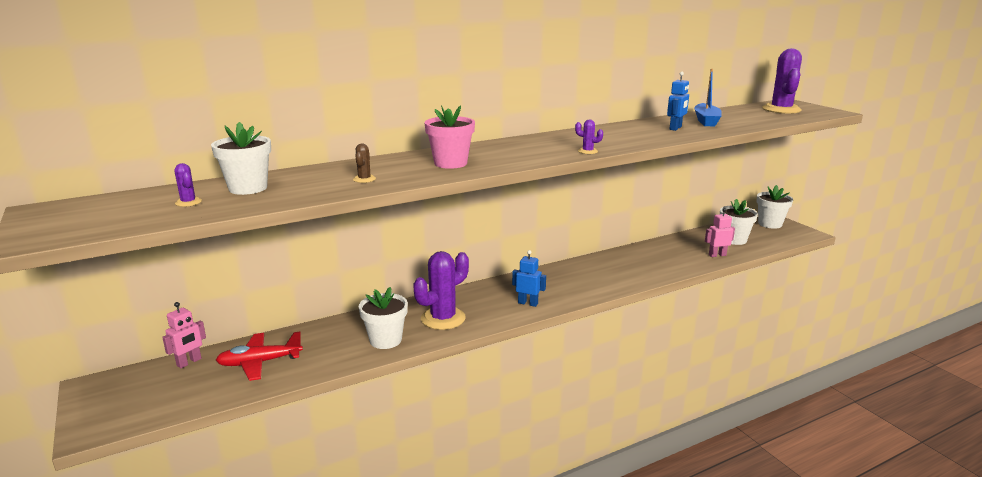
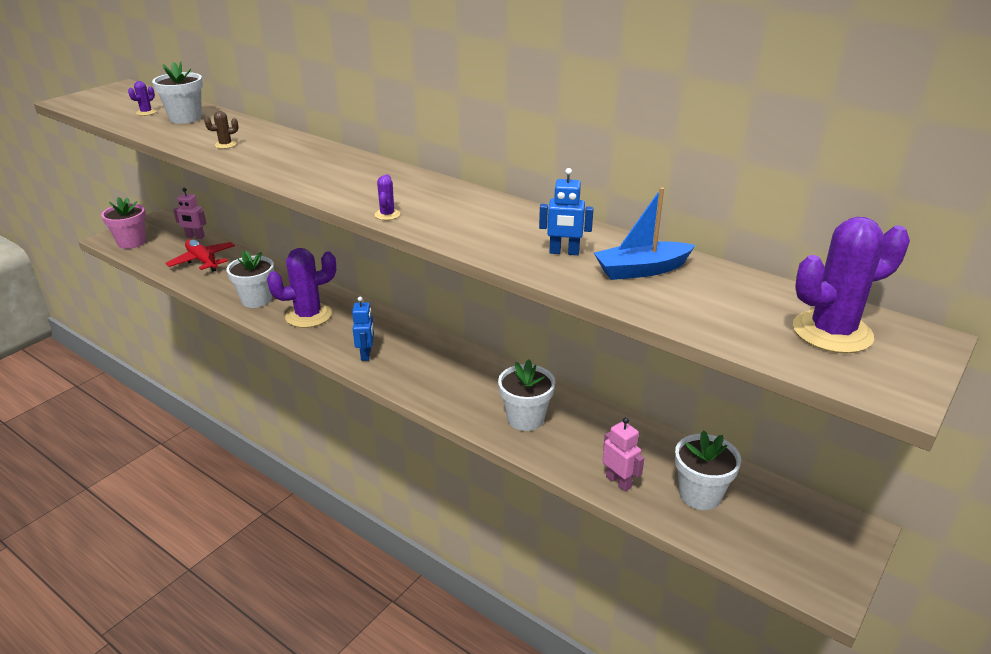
camera: 65 degrees right, 10 degrees up
(443, 318) = (308, 315): purple cactus -> purple cactus turned 45 degrees counterclockwise
(450, 163) = (294, 163): pink flower pot -> pink flower pot (131, 242)
(770, 224) = (823, 534): white flower pot -> white flower pot (525, 419)

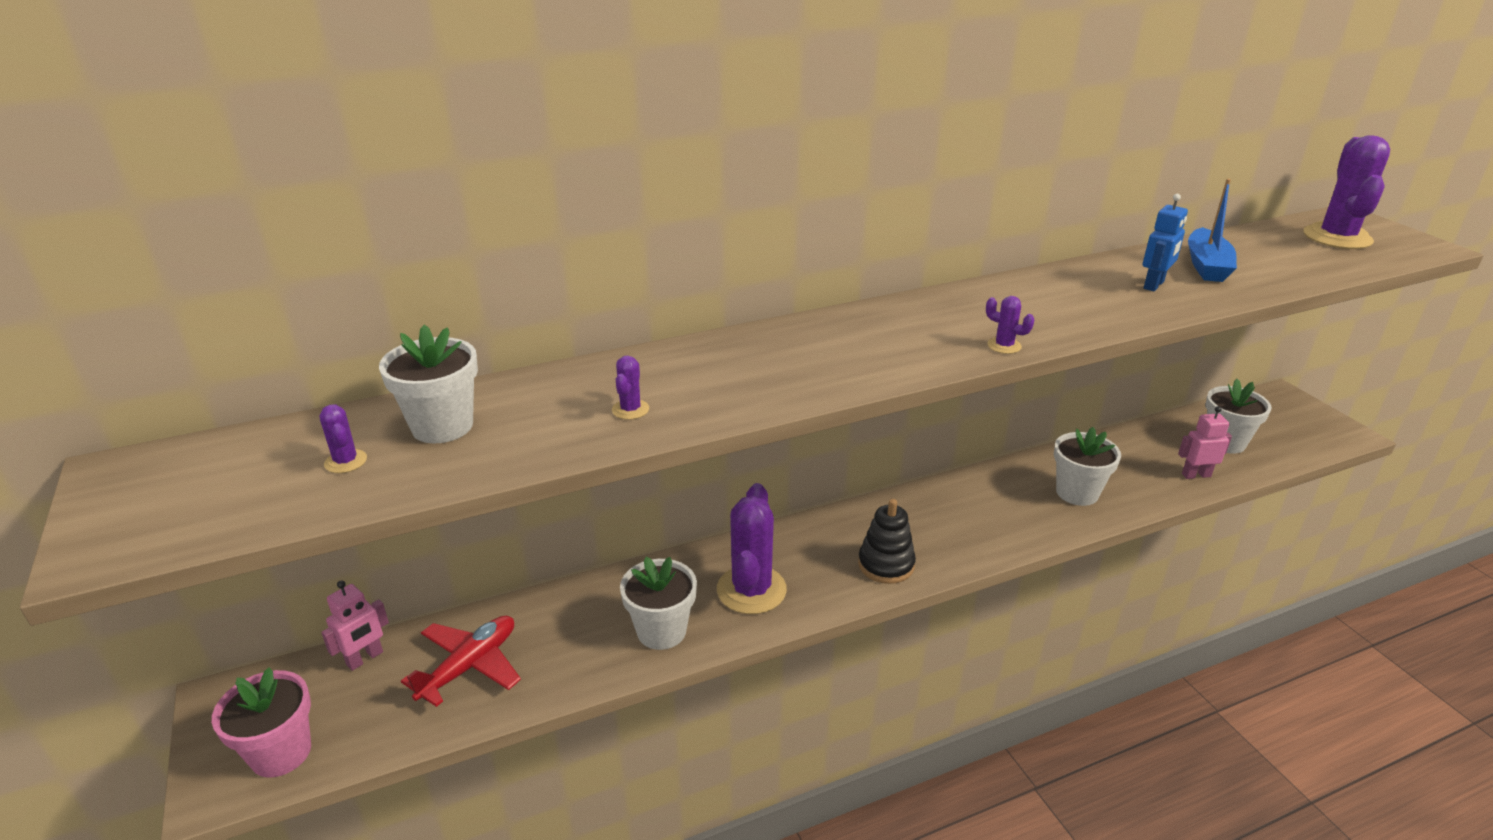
camera: 60 degrees left, 0 degrees up
(202, 261) = (469, 666): red plane -> red plane turned 135 degrees clockwise
(225, 145) = (630, 409): brown cactus -> purple cactus
(366, 354) = (886, 564): blue robot -> black stacking toy

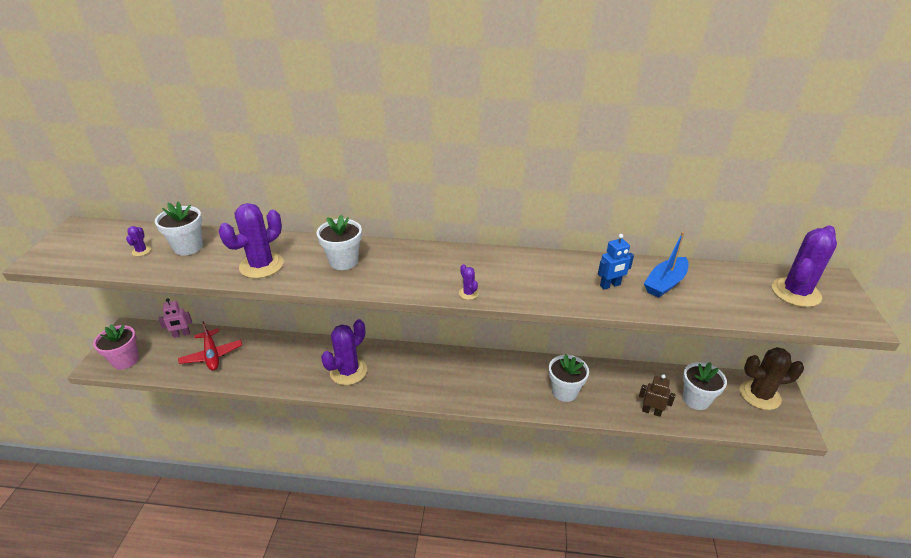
camera: 30 degrees right, 5 degrees up
(469, 666) = (212, 355): red plane -> red plane turned 90 degrees clockwise
(630, 409) = (261, 265): purple cactus -> purple cactus, size x2.33
(661, 631) = (294, 373): white flower pot -> white flower pot (343, 261)
(886, 564) = (421, 386): black stacking toy -> none
(1196, 475) = (651, 411): pink robot -> brown robot
(1278, 412) = (759, 395): none -> brown cactus

